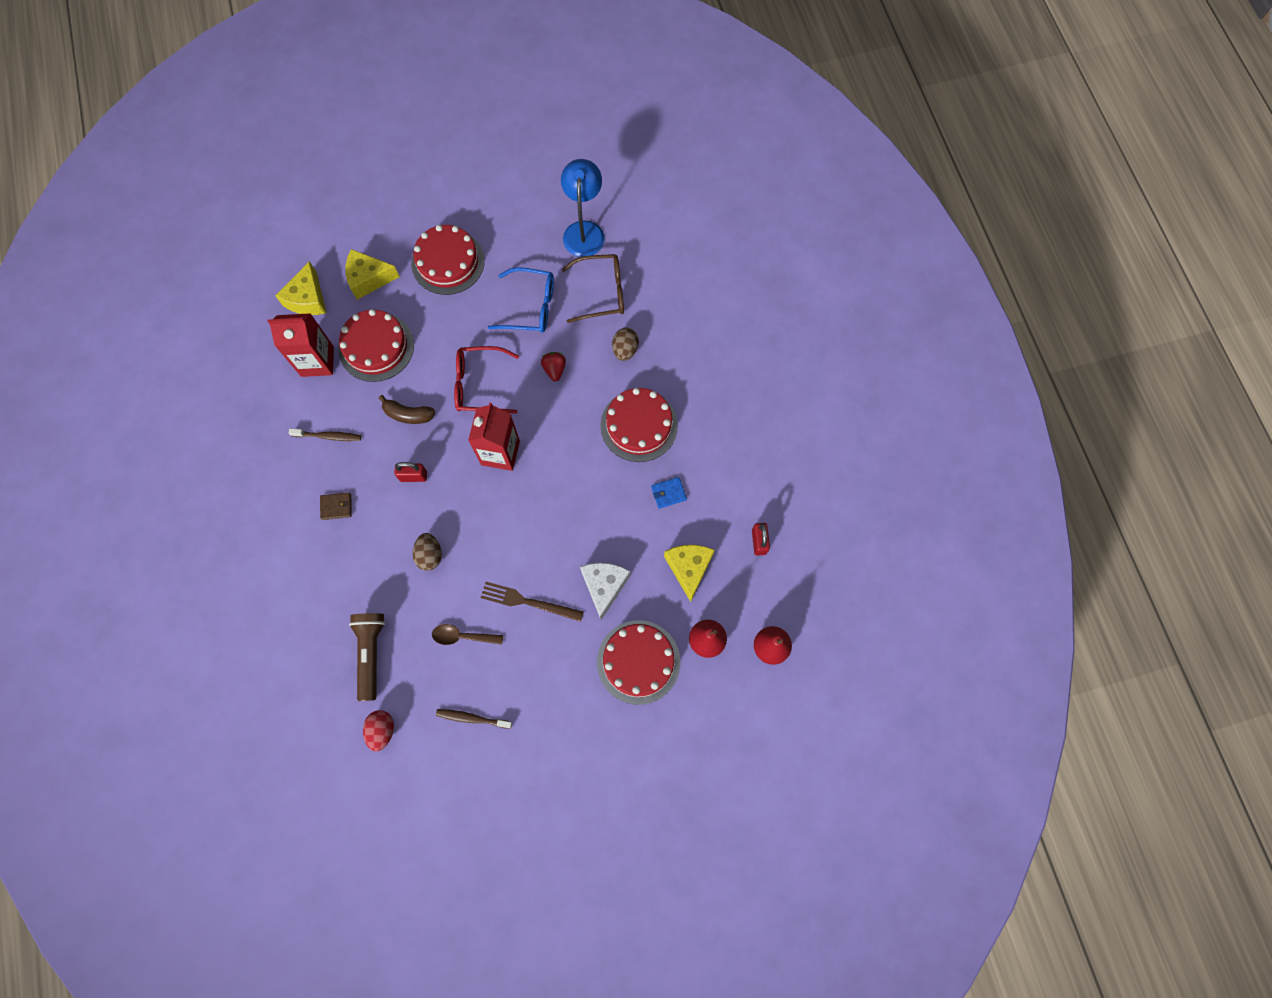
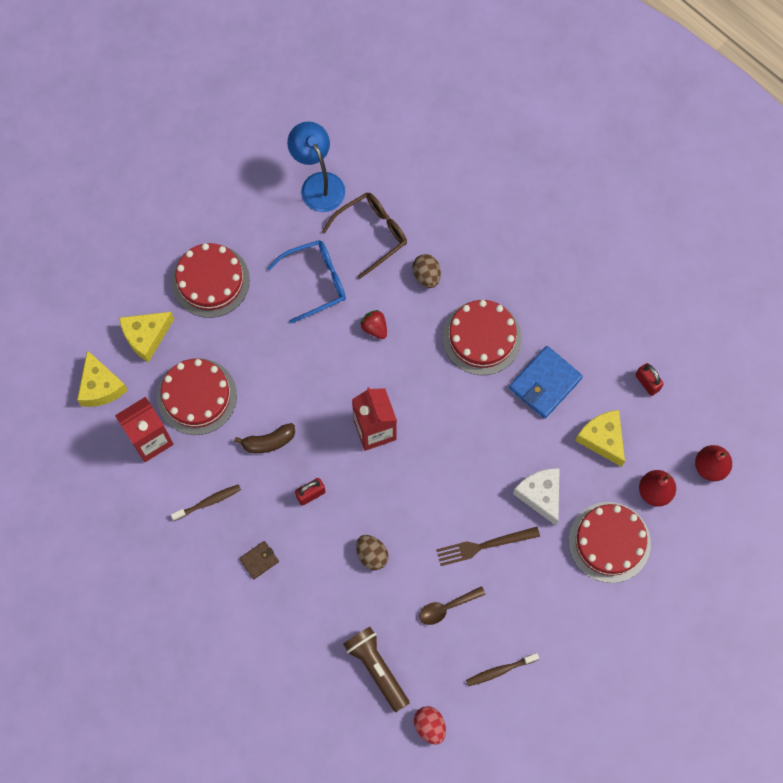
camera: 30 degrees left, 0 degrees up
(479, 385) = (316, 379): red glasses -> none
(668, 493) = (545, 383): blue wallet -> blue wallet, size x1.94

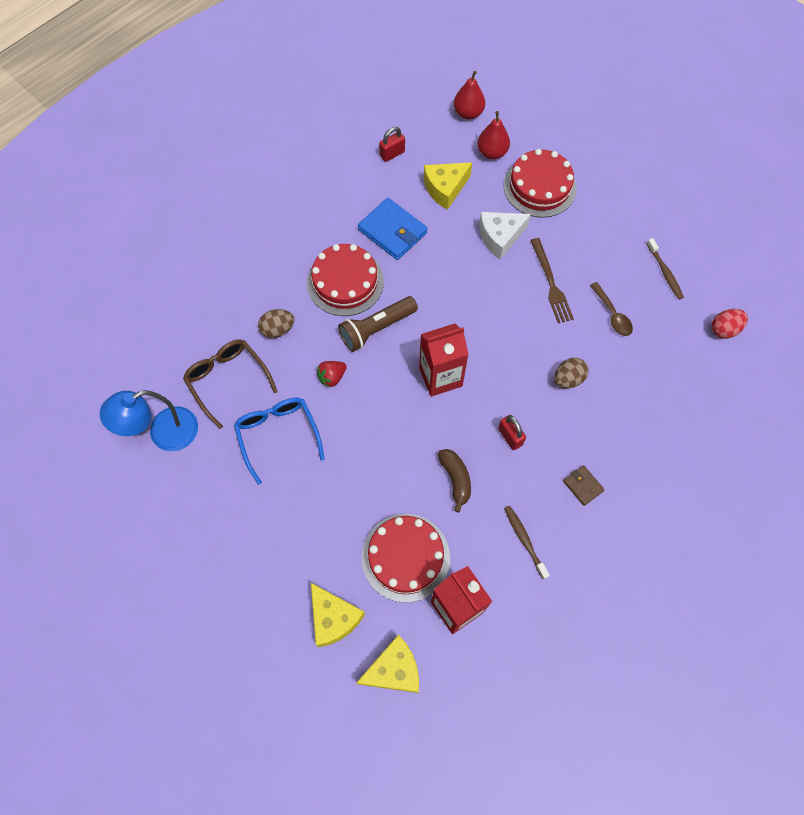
camera: 90 degrees left, 5 degrees down
(210, 281) = (269, 546): red cake -> none
(377, 668) = (677, 374): brown flashlight -> brown flashlight (376, 328)

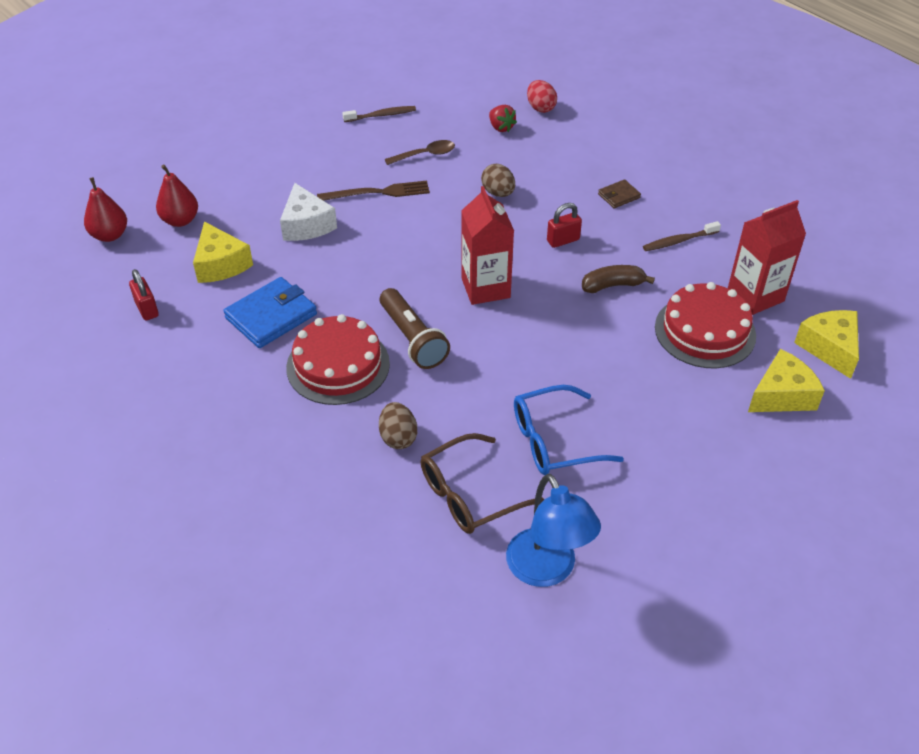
camera: 85 degrees left, 20 degrees down
(332, 377) = (476, 384): red strawberry -> red strawberry (501, 127)
(539, 187) = (245, 188): red cake -> none
(724, 329) = (454, 89): red egg -> red egg (540, 108)

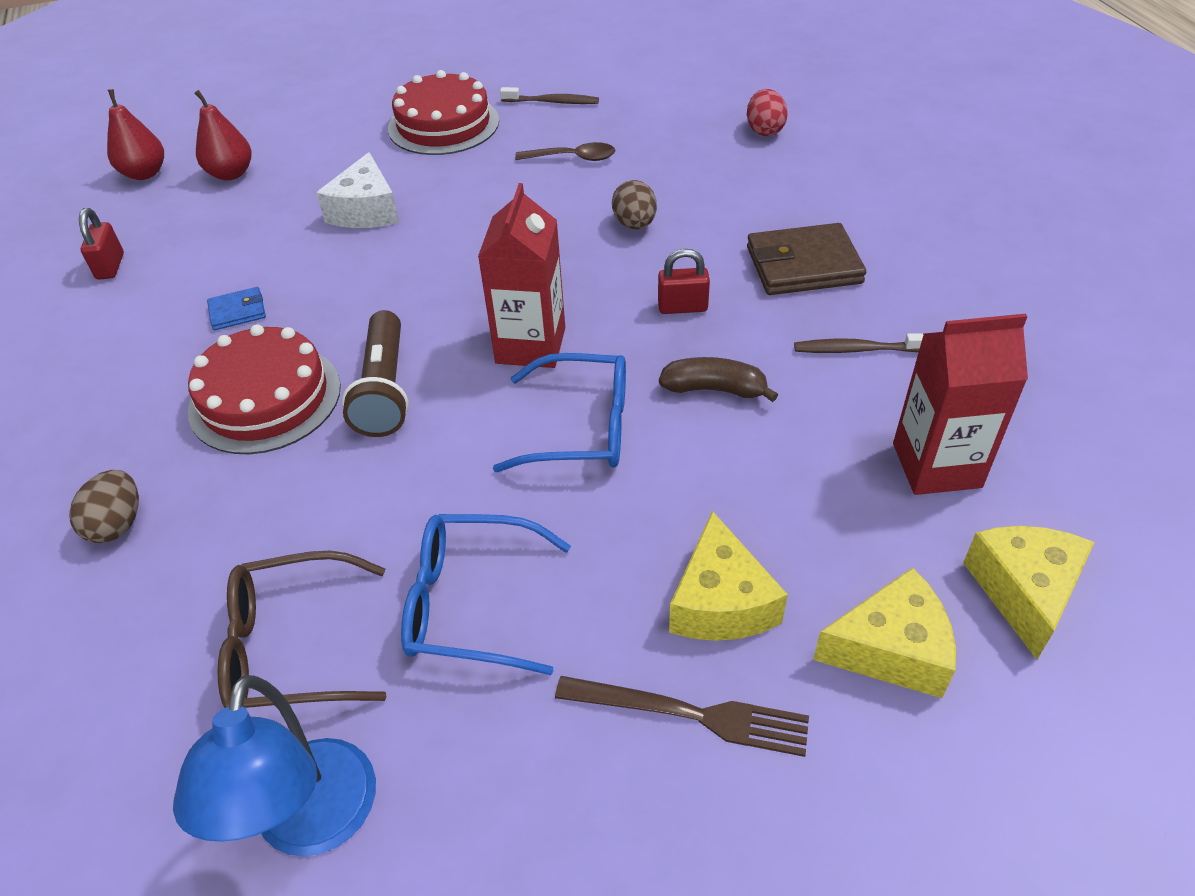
camera: 25 degrees right, 0 degrees up
(221, 264) = (232, 234): yellow cheese -> yellow cheese (720, 602)
(271, 316) = (237, 312): blue wallet -> blue wallet, size x0.52
(378, 192) = (481, 191): brown fork -> brown fork (690, 714)
(398, 437) = (262, 524): brown egg -> brown egg (117, 524)
(501, 127) = (694, 144): red strawberry -> none
(550, 328) = (581, 427): none -> blue glasses
(618, 196) = (803, 265): brown wallet -> brown wallet, size x1.94
(705, 331) = (818, 499): red cake -> red cake (443, 124)

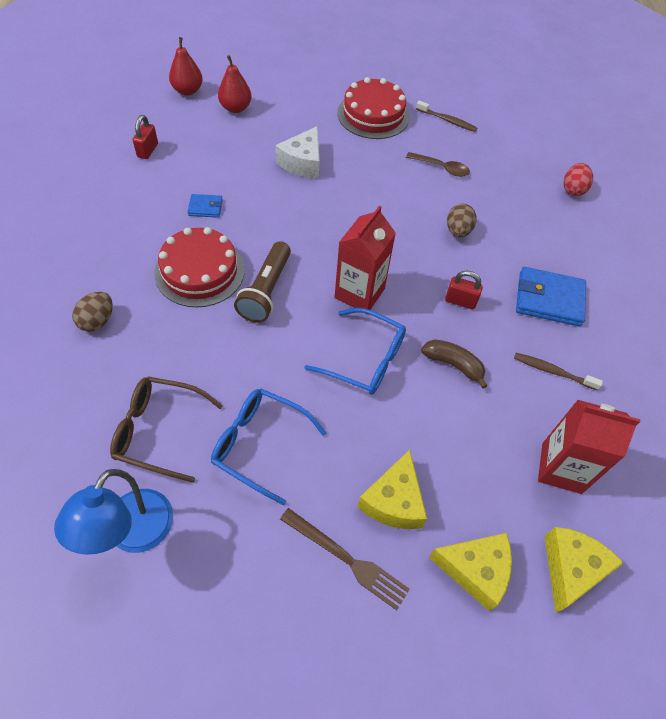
camera: 15 degrees right, 10 degrees up
(803, 265) = (549, 299): brown wallet -> blue wallet

